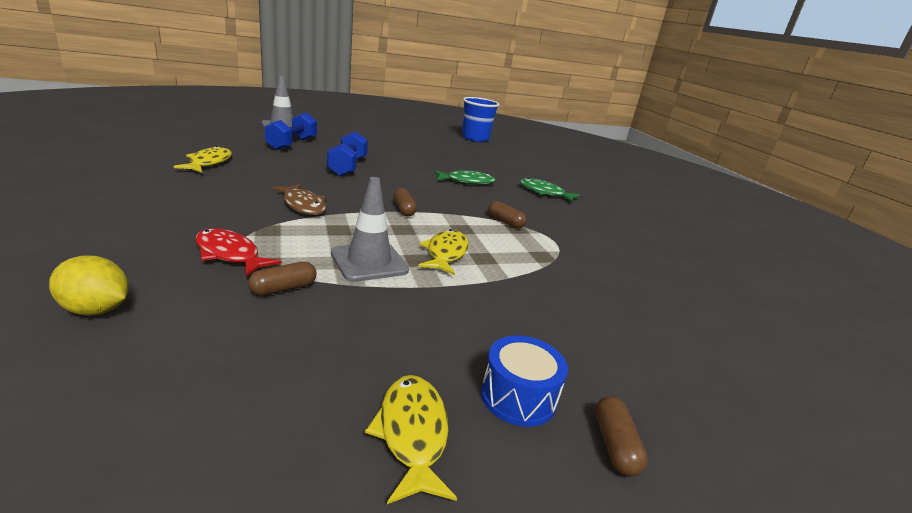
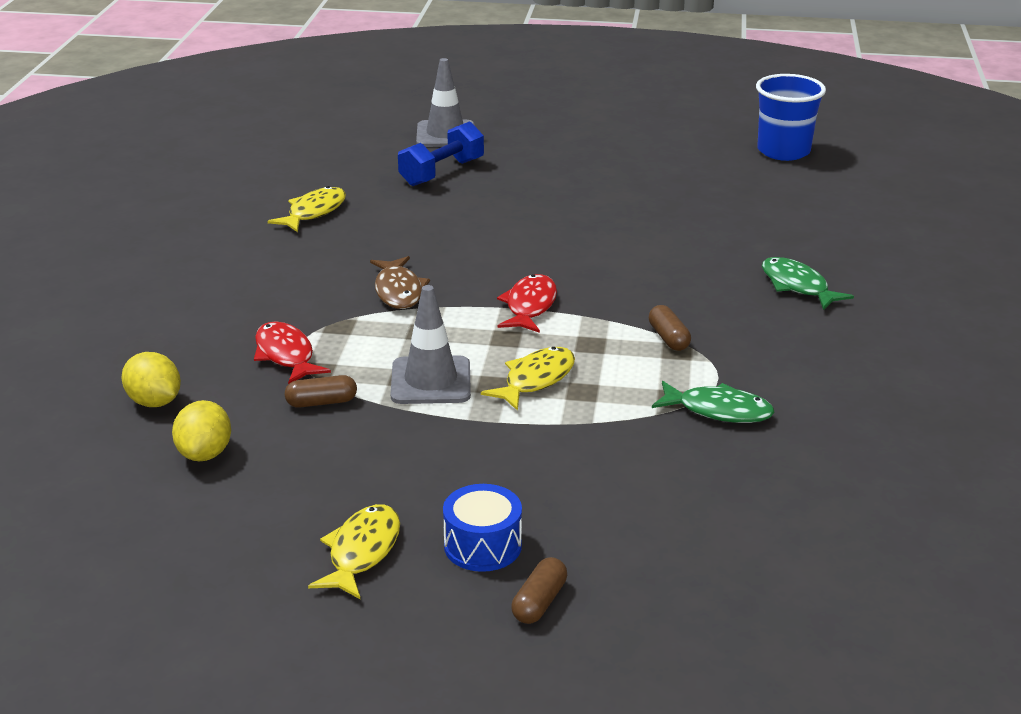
camera: 30 degrees right, 5 degrees up
(176, 355) = (205, 453): none -> yellow lemon
(347, 167) = (499, 222): blue dumbbell -> none
(404, 209) = (529, 306): brown capsule -> red fish
(467, 181) = (674, 257): green fish -> green fish (719, 410)

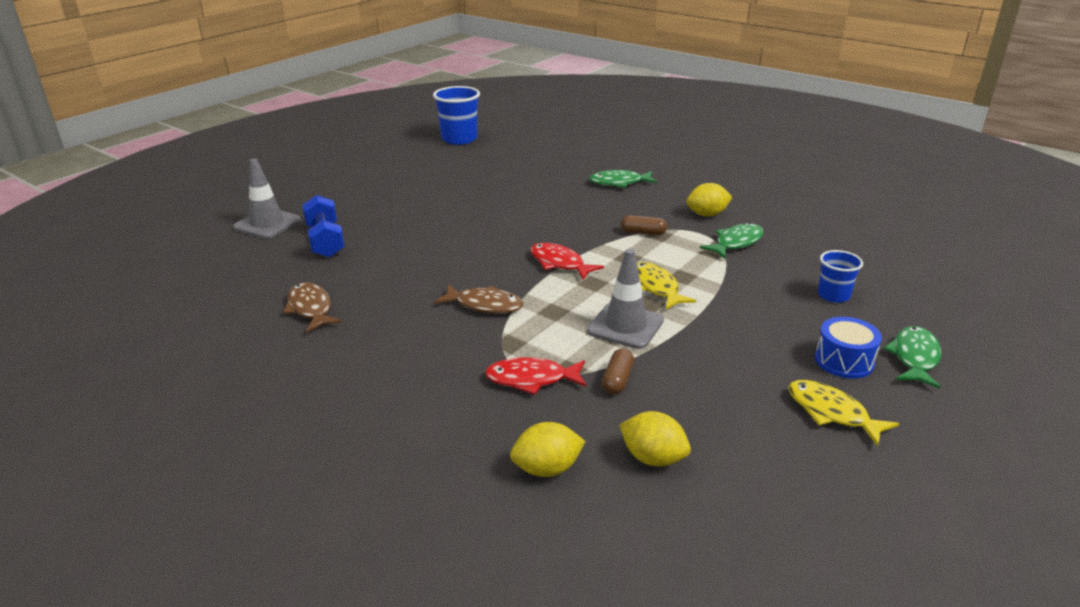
camera: 60 degrees left, 0 degrees up
(314, 212) = (310, 308): yellow fish -> brown fish
(539, 602) = (914, 357): brown capsule -> green fish
(647, 514) = (833, 295): none -> blue cup
(780, 371) = (707, 214): none -> yellow lemon

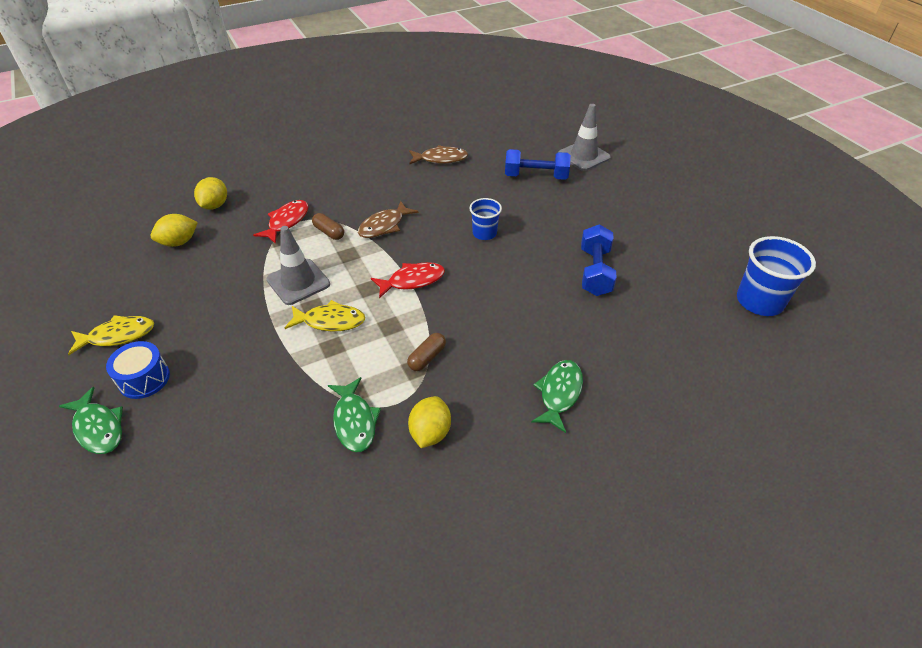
camera: 115 degrees right, 15 degrees up
(472, 191) = (595, 272): none -> blue dumbbell
(617, 380) = (249, 255): brown capsule -> brown capsule (329, 232)
(833, 295) = (212, 437): blue cup -> blue cup (484, 233)

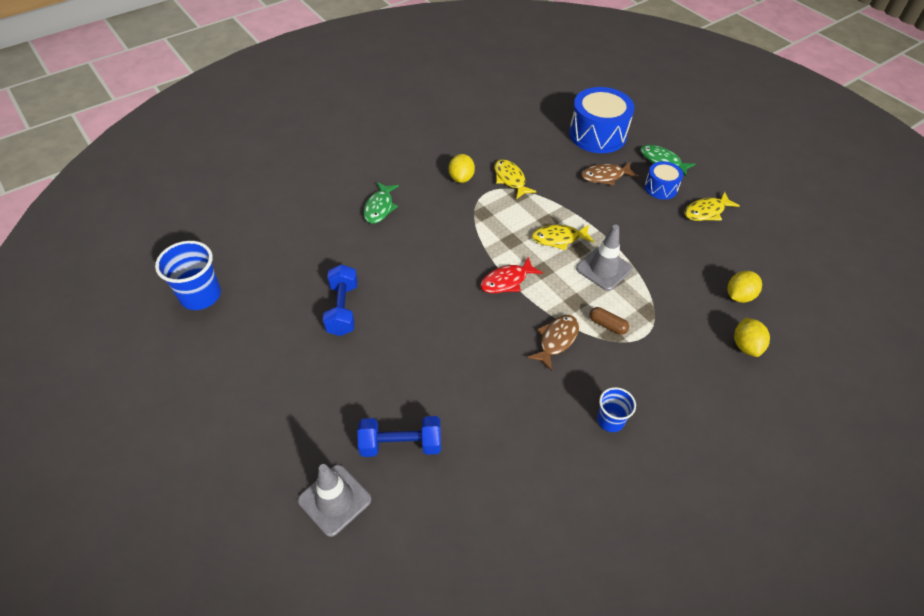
camera: 170 degrees right, 5 degrees up
(157, 504) = (597, 134): none -> blue drum
(287, 221) = (657, 333): red fish -> none
(355, 421) = (510, 179): green fish -> yellow fish
(427, 357) = (476, 221): brown capsule -> none
(441, 159) = (529, 464): brown fish -> brown fish (605, 176)
(484, 233) = (452, 343): blue cup -> blue cup (610, 420)

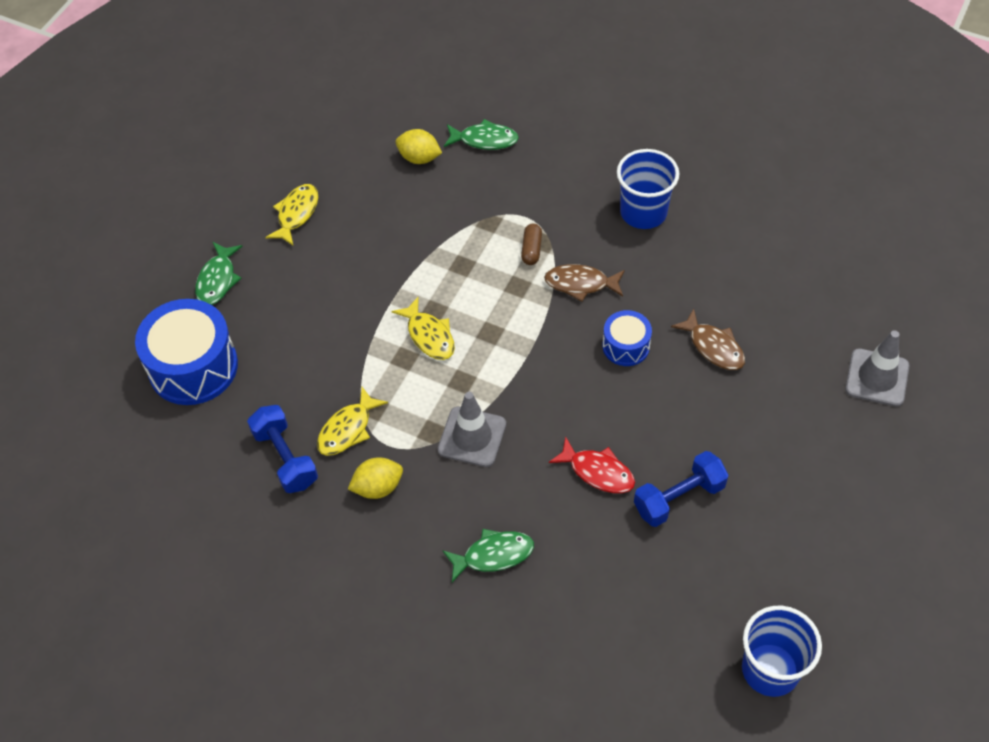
camera: 115 degrees left, 5 degrees up
(401, 444) = (788, 356): blue dumbbell -> blue dumbbell (285, 458)
(507, 281) = (529, 358): red fish -> red fish (598, 472)
(604, 269) = (451, 278): grey traffic cone -> grey traffic cone (472, 437)
(605, 176) = (283, 329): brown fish -> brown fish (713, 347)
(610, 420) = (643, 212): blue cup -> blue cup, size x1.69
(661, 188) = (275, 267): blue drum -> blue drum (626, 346)
(706, 212) = (296, 214): yellow fish -> yellow fish turned 105 degrees counterclockwise
(746, 346) = (485, 140): yellow lemon -> green fish

